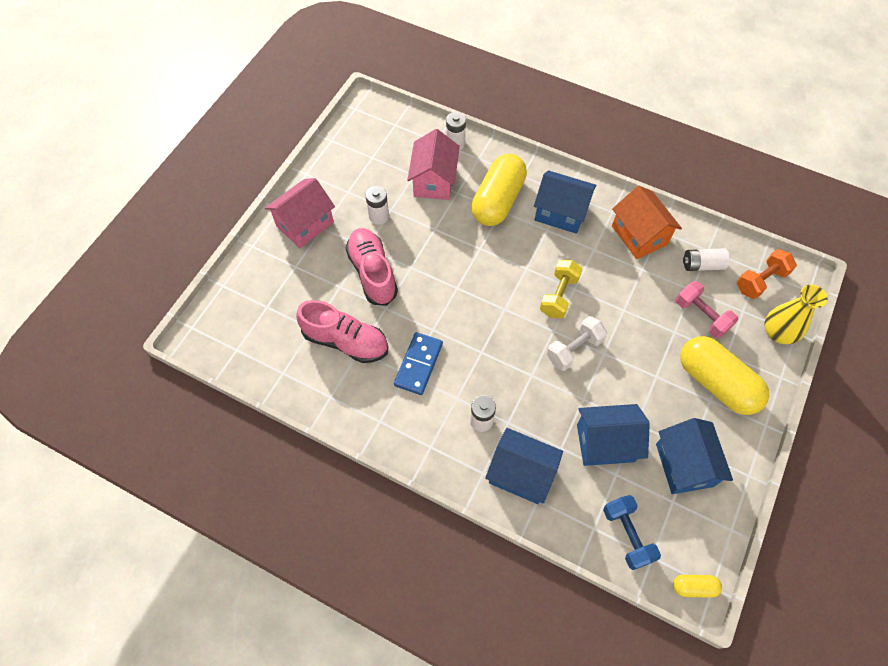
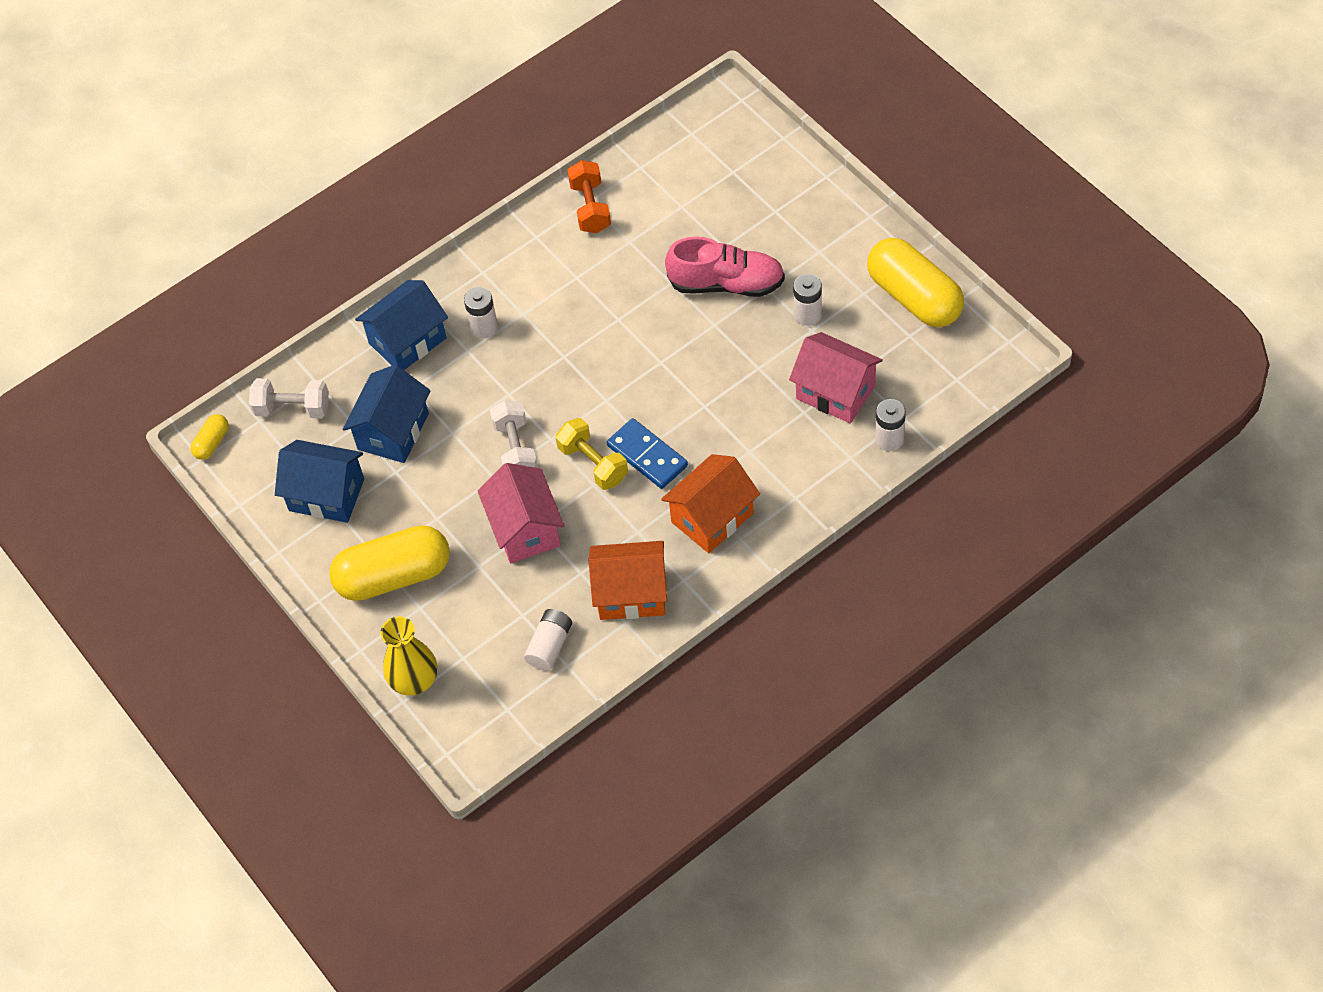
camera: 120 degrees right, 5 degrees down
(305, 224) = (833, 235): pink house -> pink house (525, 529)
(346, 341) = (648, 233): pink shoe -> none
(418, 364) = (582, 291): blue domino -> blue domino (647, 455)
(498, 200) = (767, 453): yellow capsule -> yellow capsule (914, 297)
(560, 213) = (712, 517): blue house -> orange house
(627, 535) = (292, 408): blue dumbbell -> white dumbbell
(701, 316) = (482, 606): pink dumbbell -> none
(760, 281) = (491, 702): orange dumbbell -> orange dumbbell (590, 207)

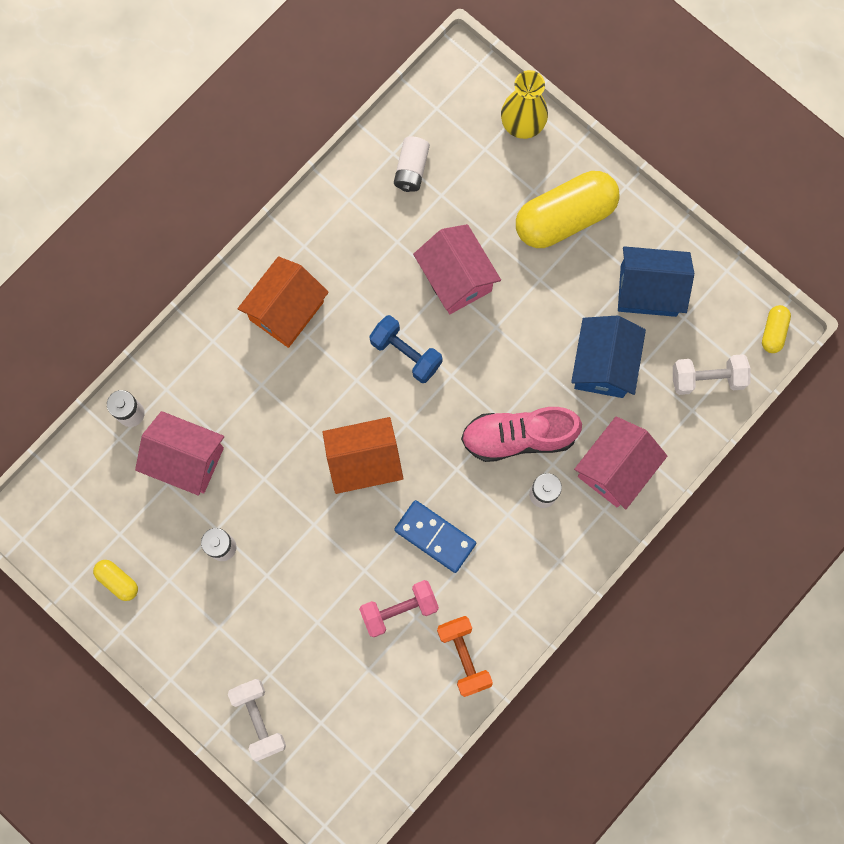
camera: 165 degrees right, 20 degrees up
(407, 341) = (615, 468): blue house -> pink house
(516, 449) = (482, 360): white dumbbell -> white dumbbell (259, 719)
(593, 463) = (406, 353): yellow dumbbell -> blue dumbbell
(631, 594) = (348, 226): orange house -> orange house (364, 461)
(643, 249) = (399, 609): none -> pink dumbbell
(647, 455) = (356, 368): blue domino -> blue domino (435, 537)
(726, 284) = (308, 575): pink shoe -> pink shoe (518, 437)
(914, 297) = (118, 581): yellow capsule -> yellow capsule, size x0.44

